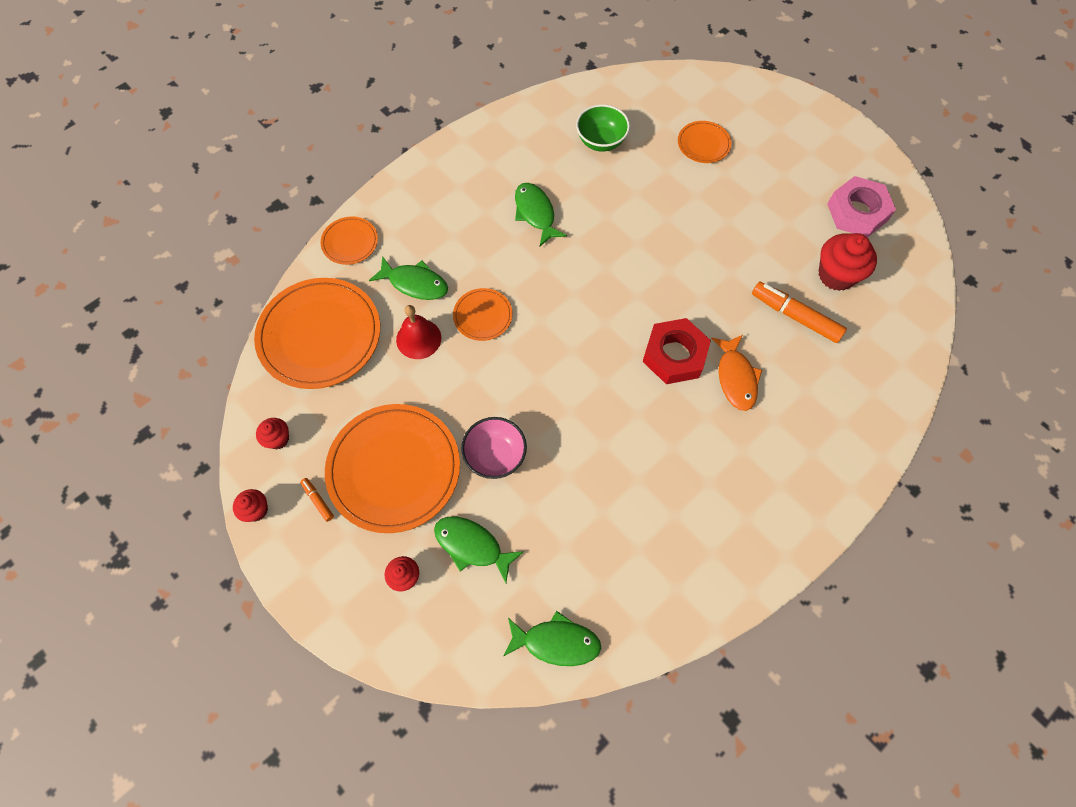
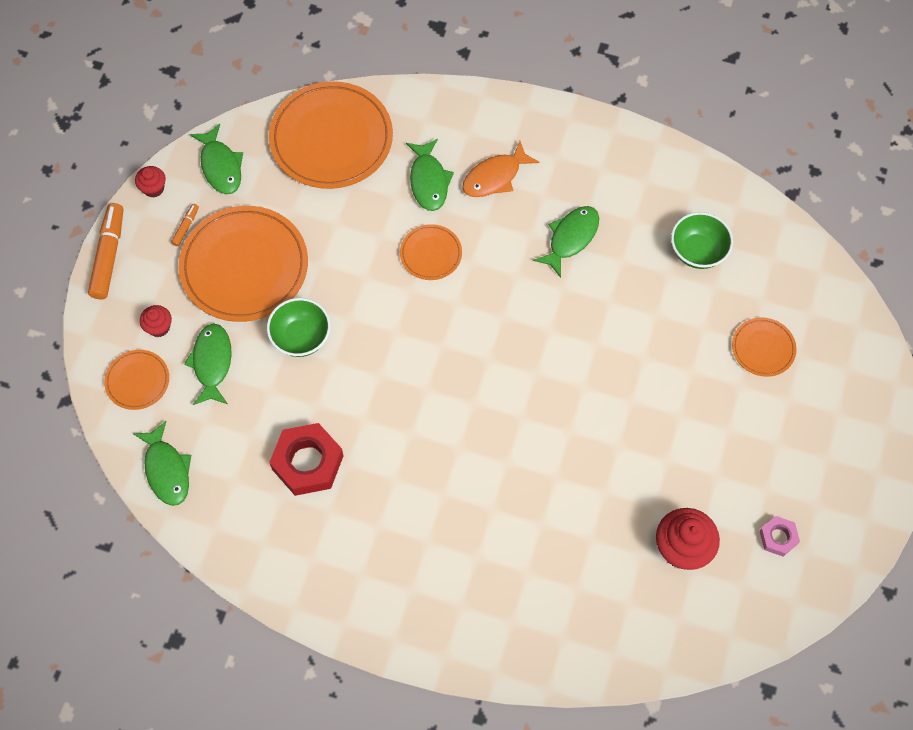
camera: 60 degrees right, 0 degrees up
(278, 439) = (220, 166): red cupcake -> green fish
(350, 242) = (437, 105): orange plate -> orange plate (137, 381)
(418, 338) = (375, 215): red bell -> none
(495, 456) = (301, 337): pink bowl -> green bowl
(674, 355) = (491, 436): red nut -> red nut (307, 462)
(736, 377) = (501, 502): orange fish -> orange fish (495, 177)
(795, 316) = (605, 528): orange marker -> orange marker (108, 255)
(857, 212) = (778, 537): pink nut -> pink nut, size x0.53

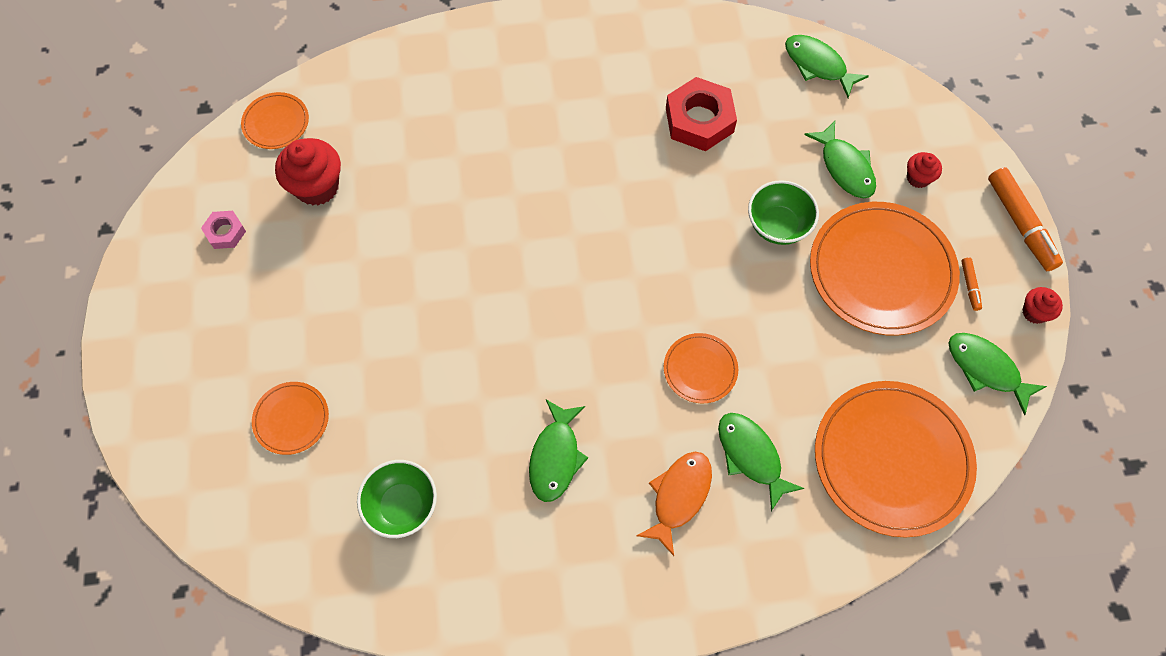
camera: 155 degrees right, 0 degrees up
(137, 381) = (900, 124): orange plate -> orange plate (276, 123)

